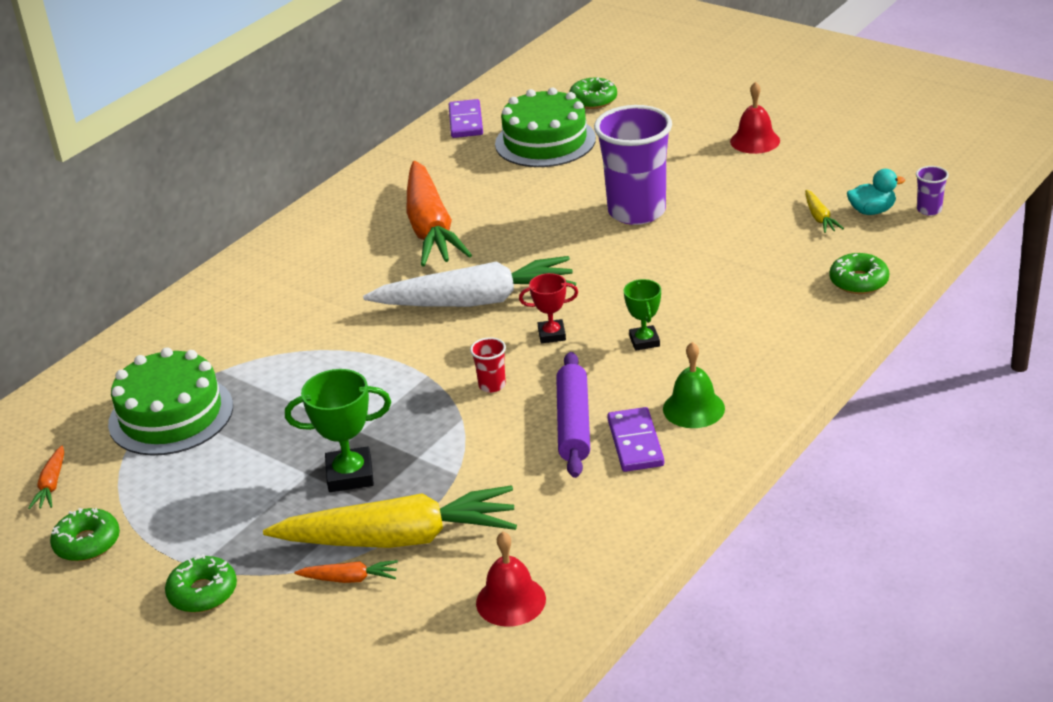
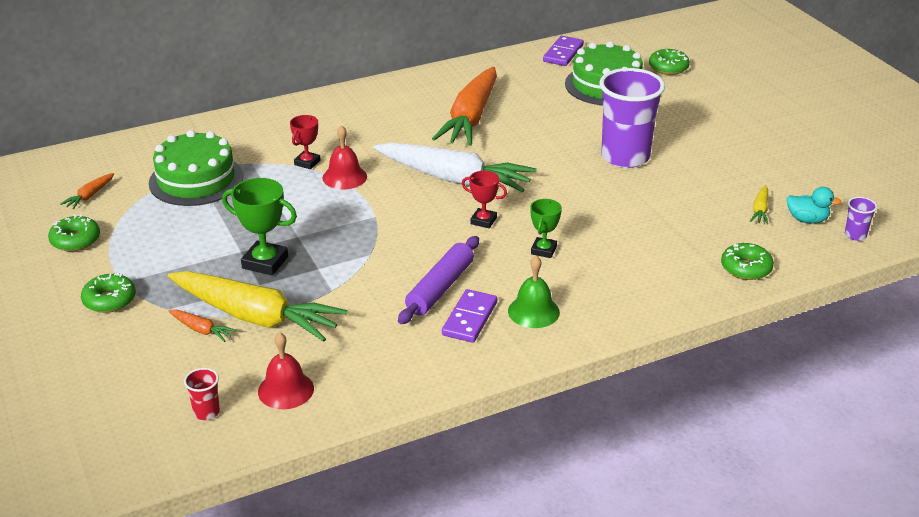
camera: 25 degrees right, 0 degrees up
(289, 345) = (307, 162): none -> red trophy
(492, 385) = (410, 240): red cup -> red cup (206, 412)
(755, 141) = (763, 136): red bell -> red bell (344, 177)

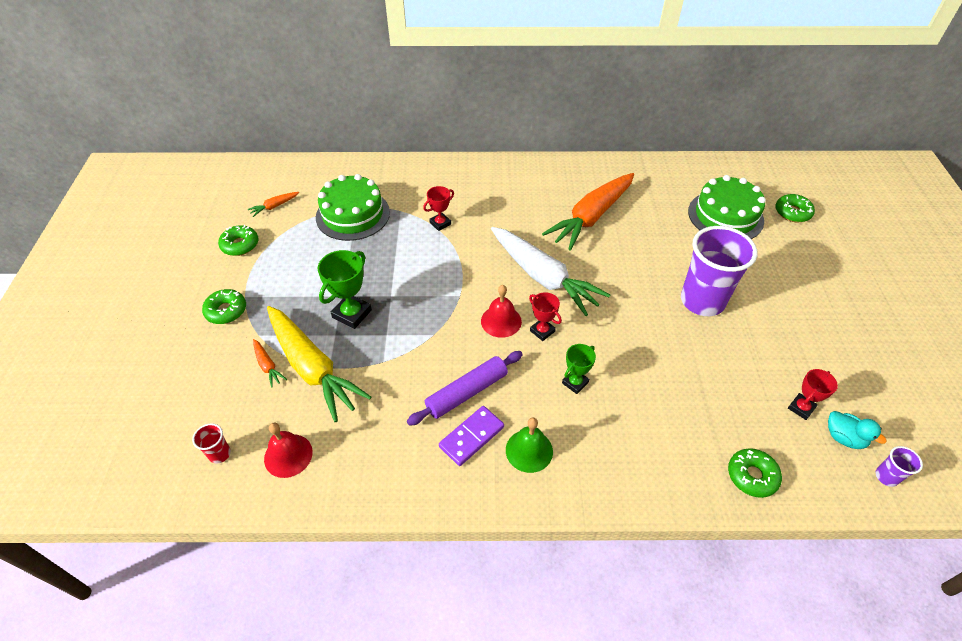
camera: 25 degrees right, 15 degrees up
(265, 262) = (352, 314): green trophy -> green trophy turned 75 degrees clockwise
(344, 177) = (459, 247): red bell -> red bell (501, 321)
(563, 53) = (705, 171): purple domino -> none
(760, 210) = (801, 408): yellow carrot -> red trophy

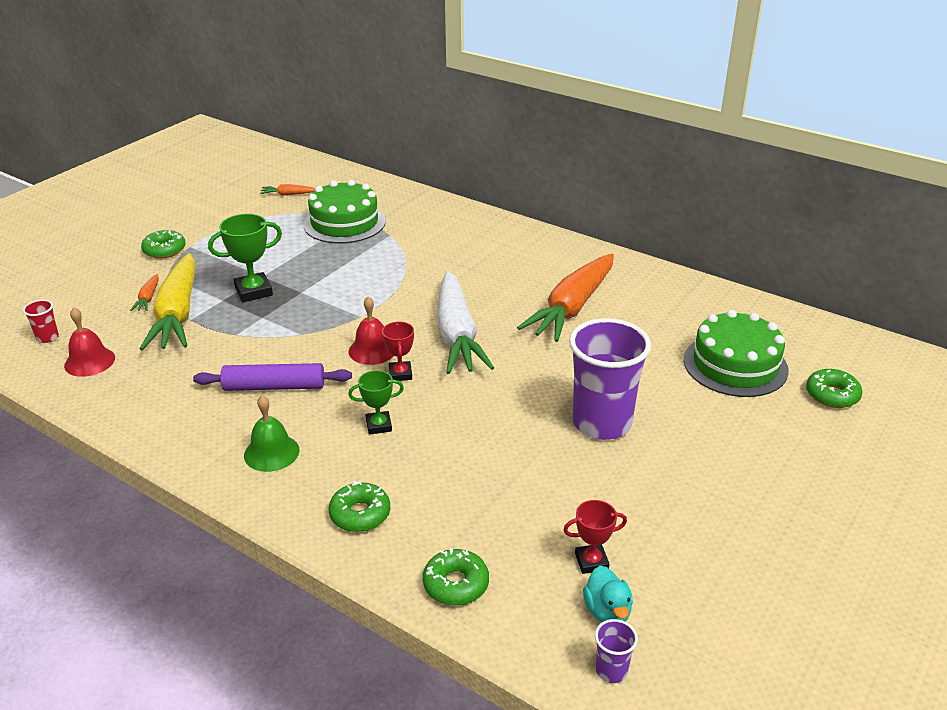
camera: 35 degrees right, 15 degrees down
(240, 245) = (229, 211): green donut -> green donut (360, 514)
(440, 223) = (413, 257): red trophy -> none
(471, 437) = (237, 419): purple domino -> none
(591, 217) = (572, 307): orange carrot -> orange carrot turned 45 degrees counterclockwise

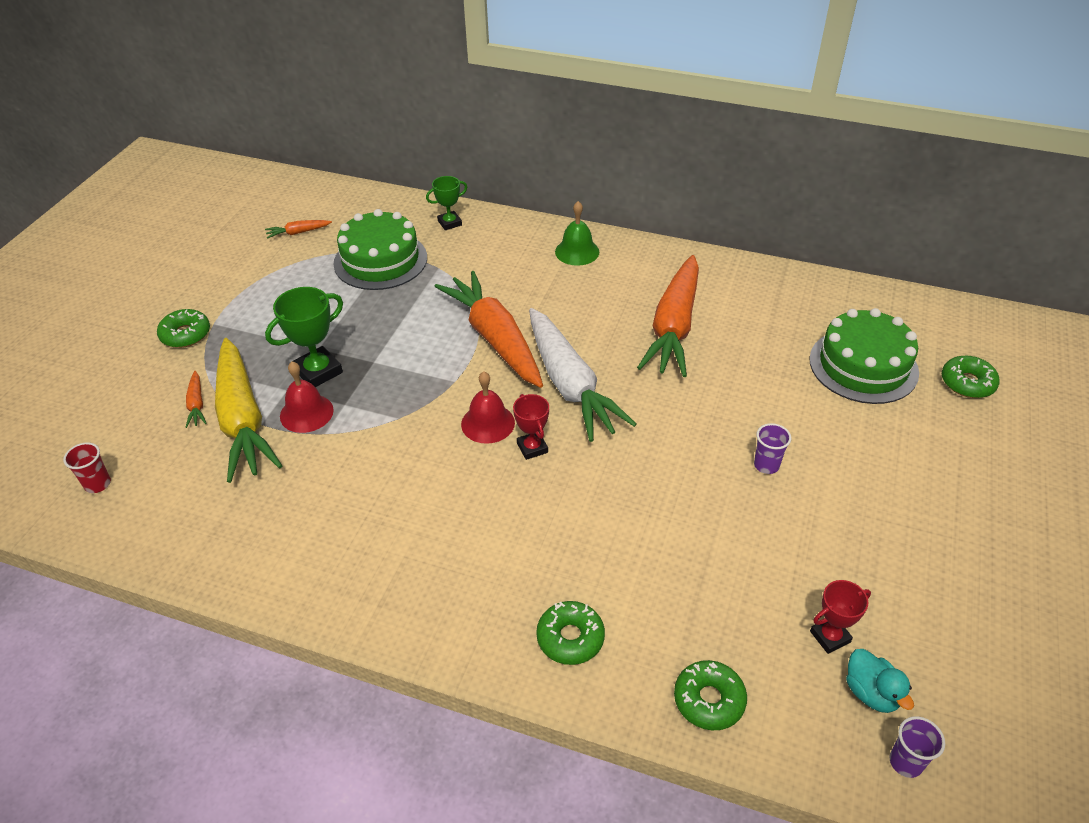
camera: 15 degrees left, 10 degrees up
(89, 361) = (166, 506): red bell -> red bell (306, 413)
(271, 452) = (437, 582): green bell -> green bell (577, 251)
(274, 386) = (400, 494): purple rolling pin -> none
(379, 425) = (539, 519): green trophy -> green trophy (449, 223)
(410, 292) = (495, 339): none -> orange carrot
(602, 423) = (766, 465): purple cup -> purple cup, size x0.41

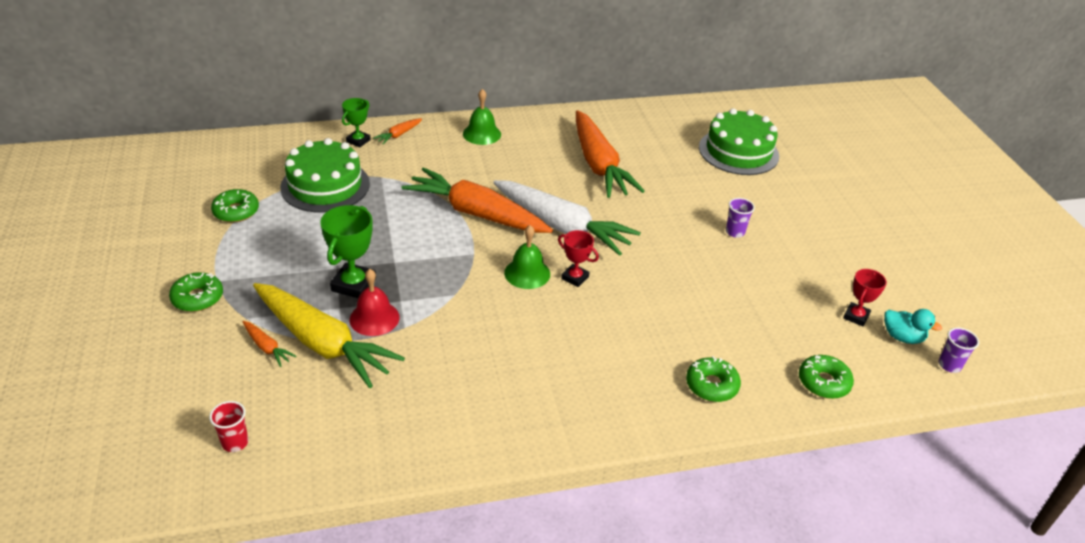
camera: 35 degrees left, 5 degrees down
(298, 232) = (226, 185): orange carrot -> orange carrot (399, 135)
(488, 423) = (527, 273): red bell -> green bell
(967, 383) = (804, 143): green donut -> green donut (236, 211)

